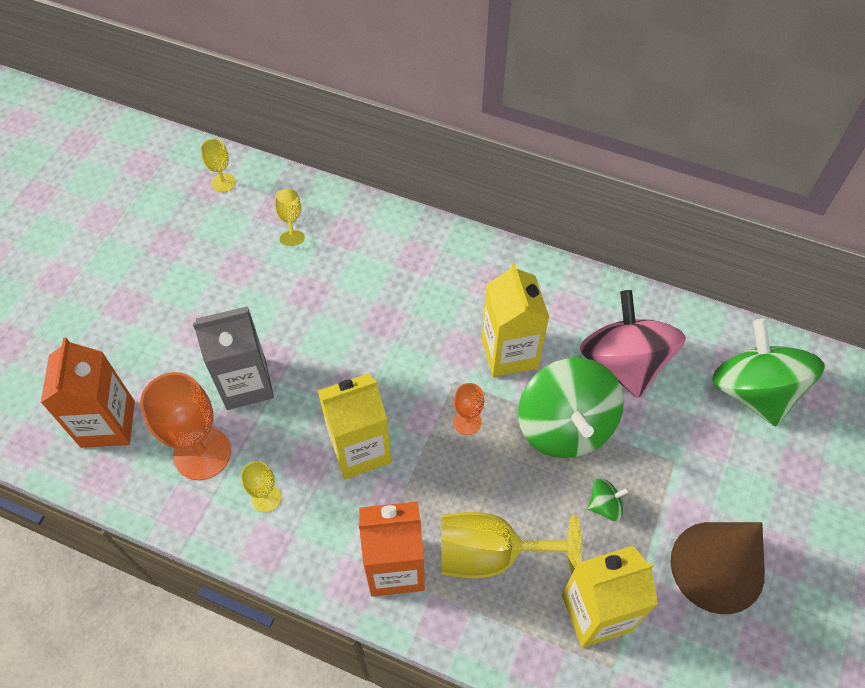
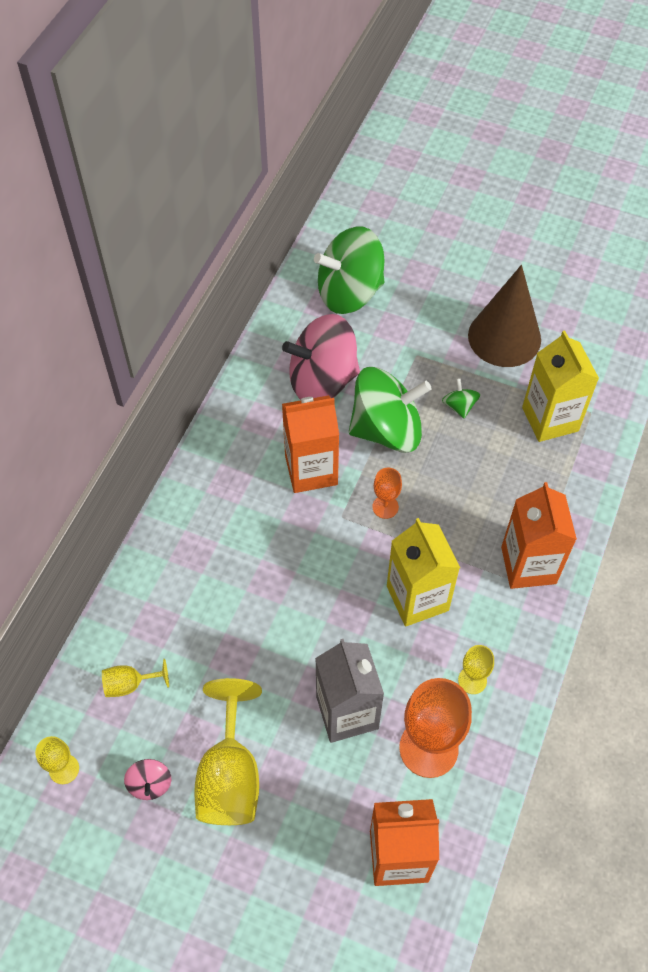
camera: 90 degrees left, 0 degrees up
(202, 239) = (150, 784): none -> pink spinning top
(490, 554) = (509, 492): yellow goblet -> yellow goblet (230, 776)
(509, 353) = (311, 470): yellow carton -> orange carton

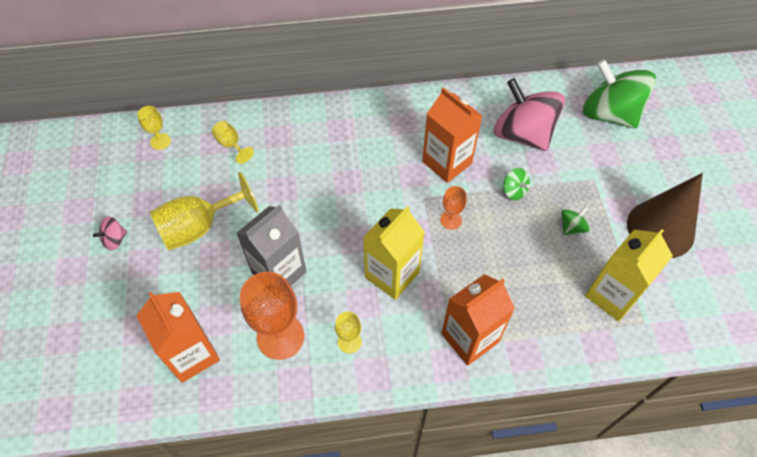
camera: 60 degrees right, 0 degrees up
(150, 784) = (172, 188): pink spinning top -> pink spinning top (115, 239)
(386, 430) = (514, 191): green spinning top -> green spinning top, size x0.41

